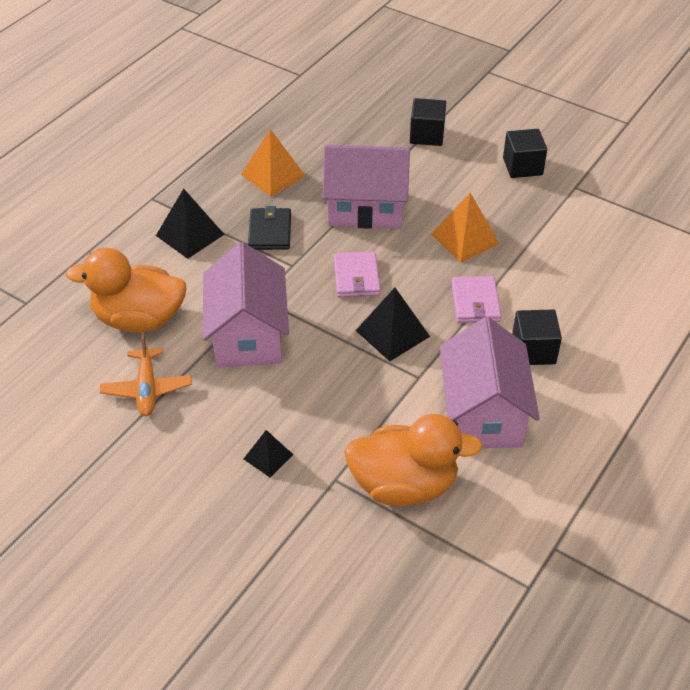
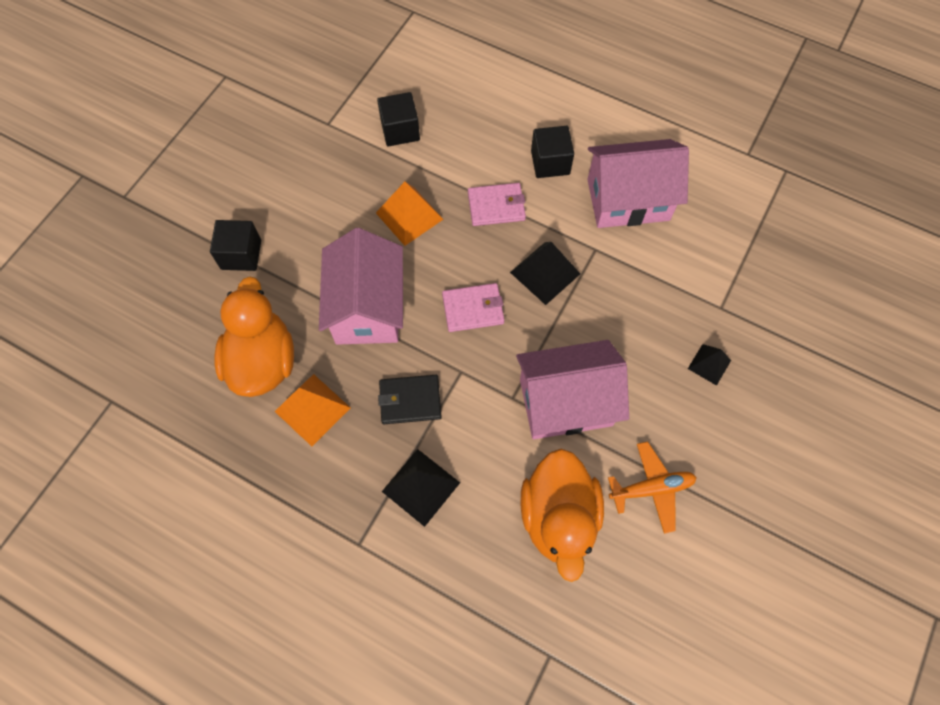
camera: 95 degrees left, 20 degrees up
(404, 485) = (715, 255): orange duck -> orange duck (262, 361)
(522, 166) = (296, 166): black cube -> black cube (400, 130)

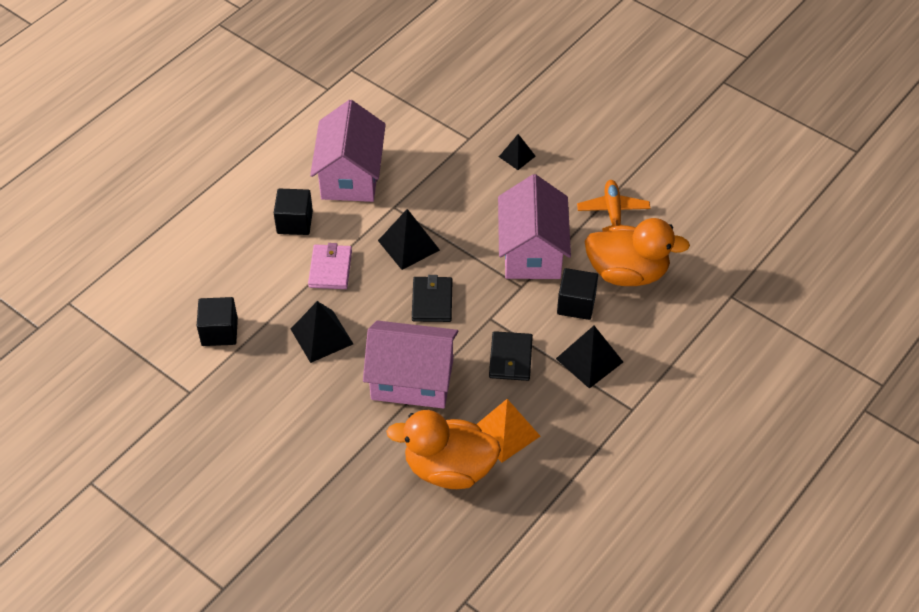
camera: 80 degrees left, 15 degrees down
(241, 254) = (327, 480): black cube -> black cube (576, 304)
(409, 216) = (321, 336): orange pyramid -> black pyramid
(473, 309) = (432, 301): pink wallet -> black wallet

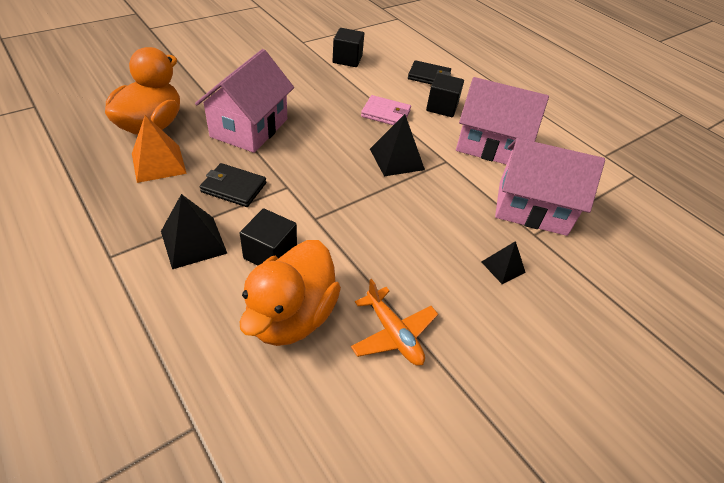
camera: 100 degrees right, 5 degrees down
(321, 336) = (320, 96): black pyramid -> none
(432, 301) = (325, 157): black wallet -> black wallet (429, 76)
(532, 252) = (357, 239): pink house -> pink house (532, 208)
(613, 212) = (393, 334): orange plane -> orange plane turned 45 degrees clockwise

